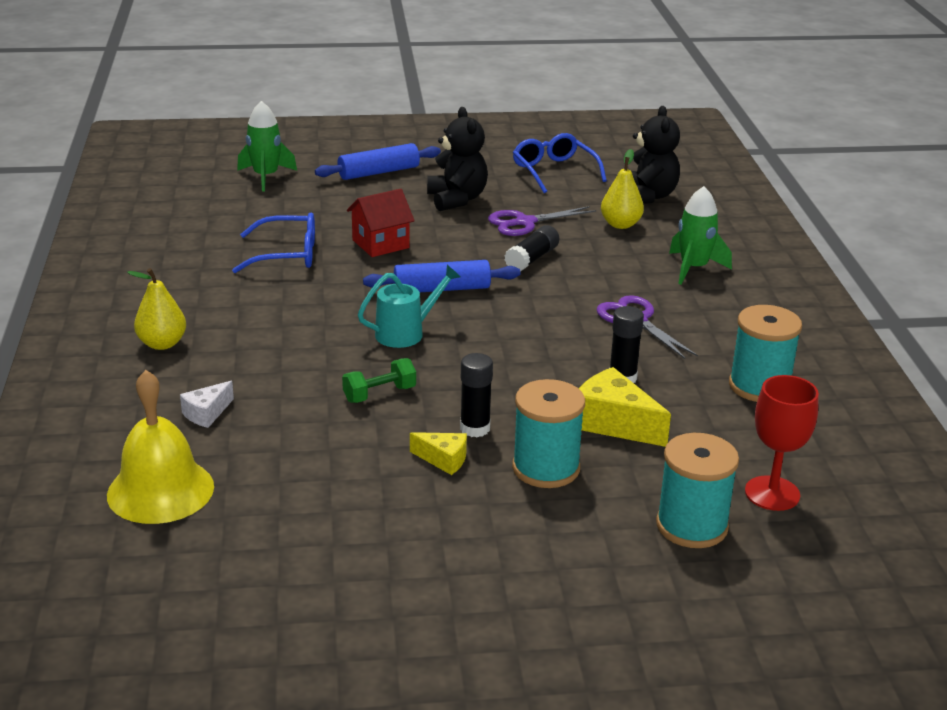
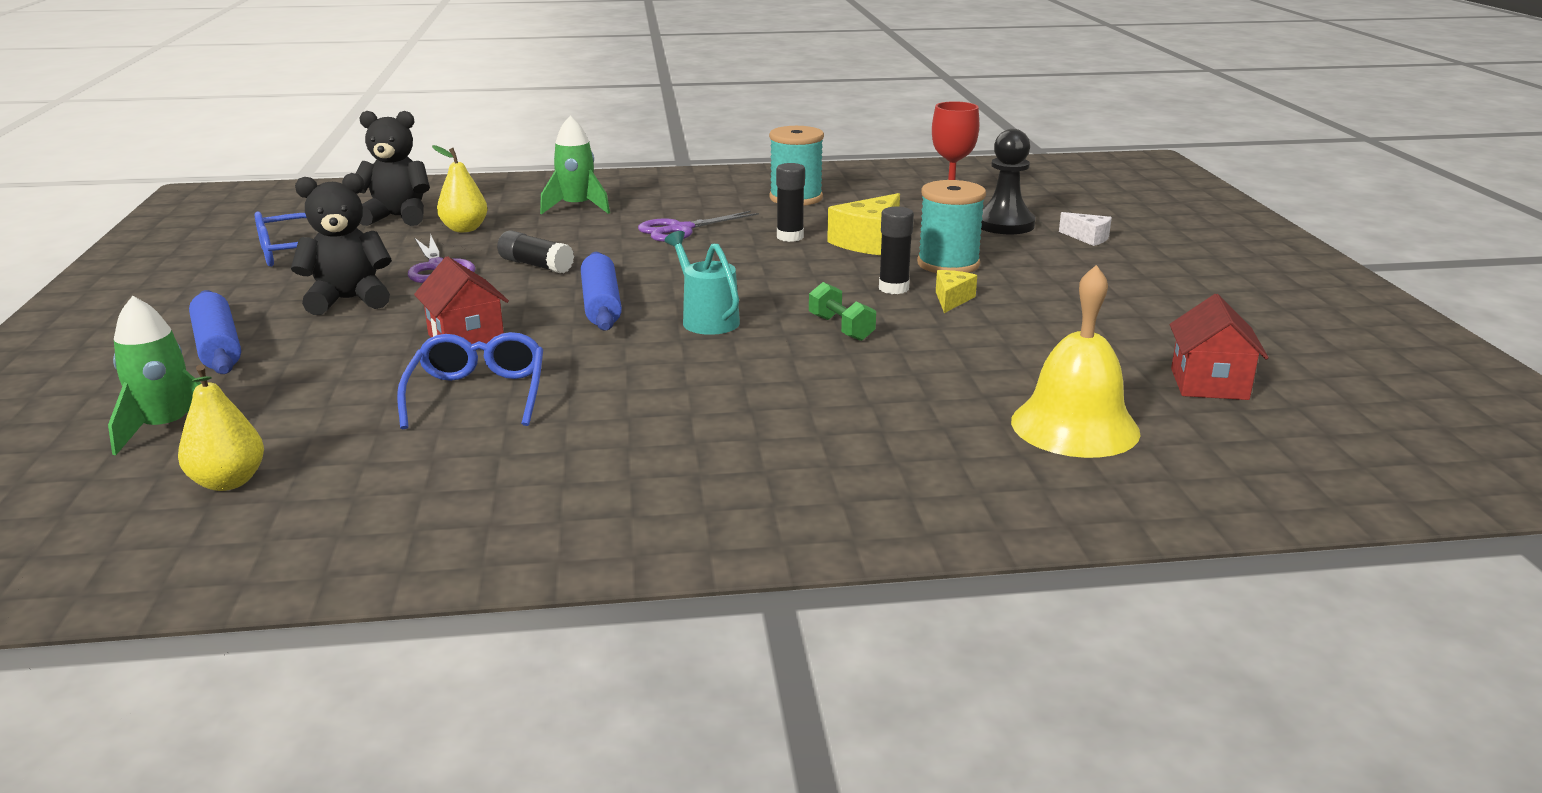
camera: 90 degrees left, 5 degrees down
(162, 344) = (738, 460): yellow pear -> yellow pear (228, 482)
(206, 413) = (907, 414): white cheese -> white cheese (1088, 238)
(216, 585) = (1209, 384): none -> red house
(691, 526) = (1004, 224): turquoise spool -> black pawn

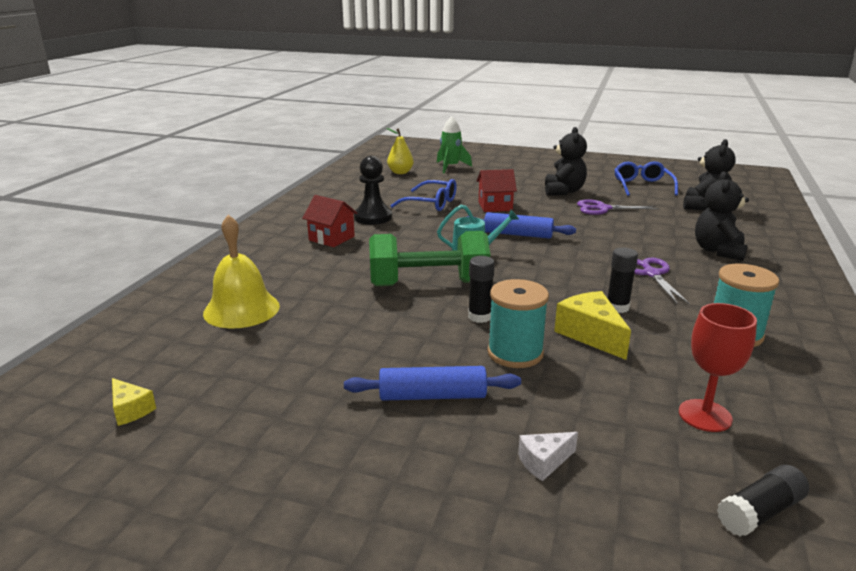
camera: 115 degrees right, 0 degrees up
(218, 346) = (522, 173): blue rolling pin -> blue rolling pin (432, 396)
(464, 229) = (674, 219): yellow pear -> none
(536, 265) = (594, 228): black glue stick -> black glue stick (760, 512)
(577, 207) = (718, 251): green rocket -> black teddy bear
(841, 328) = (428, 284): green dumbbell -> green dumbbell, size x2.25
(952, 299) = (441, 331): yellow cheese -> yellow cheese (130, 410)
(1004, 224) = (613, 423): black pawn -> black pawn (373, 217)
(1209, 384) = (220, 373): red house -> red house (331, 238)

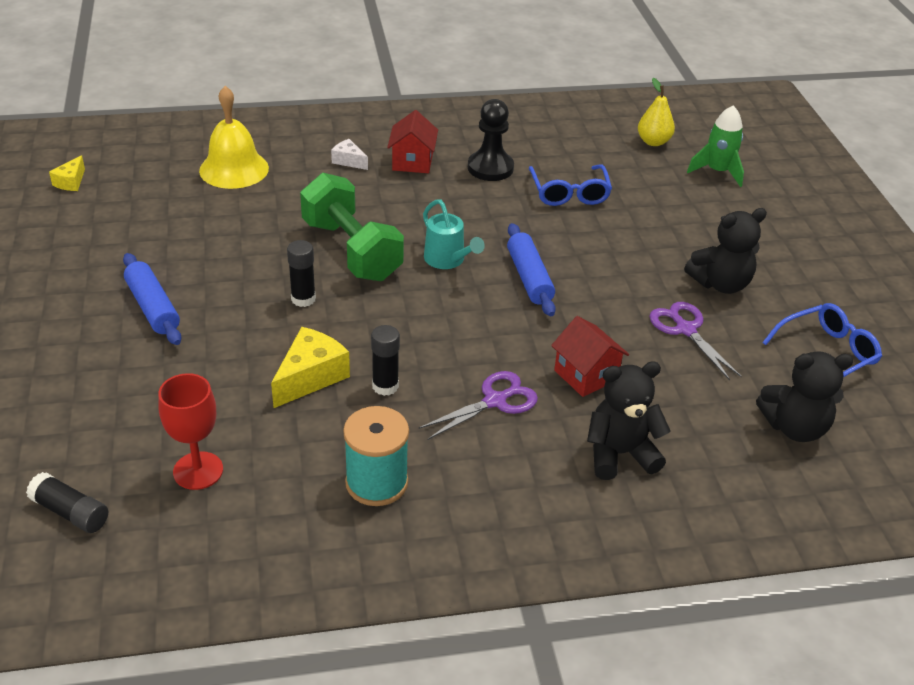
camera: 60 degrees right, 15 degrees up
(495, 206) = (606, 241): red house -> red house (586, 375)
(515, 353) = (246, 336): turquoise spool -> none
(544, 462) = (89, 385): white cheese -> white cheese (349, 161)

